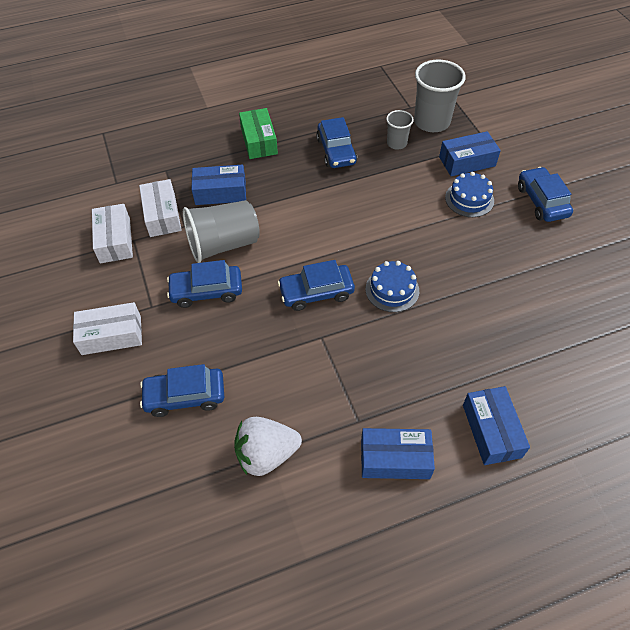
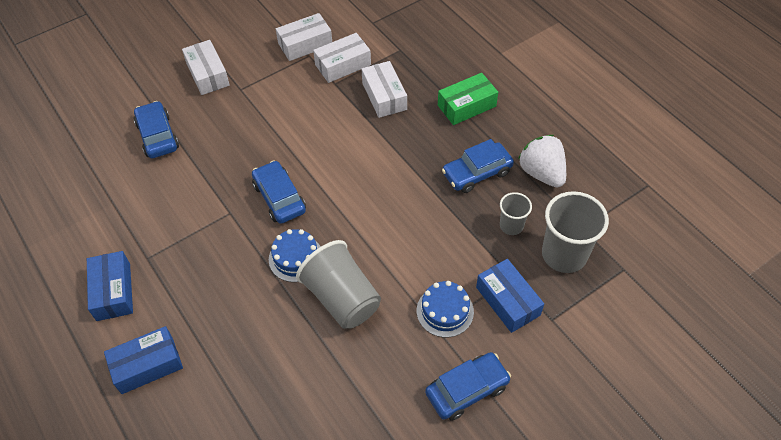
camera: 75 degrees right, 0 degrees up
(206, 291) = (264, 119): blue car -> none
(220, 192) = (384, 96): blue box -> white box
(223, 244) = (320, 116): grey cup -> grey cup (342, 298)
(266, 454) = (111, 201): white strawberry -> white strawberry (541, 173)

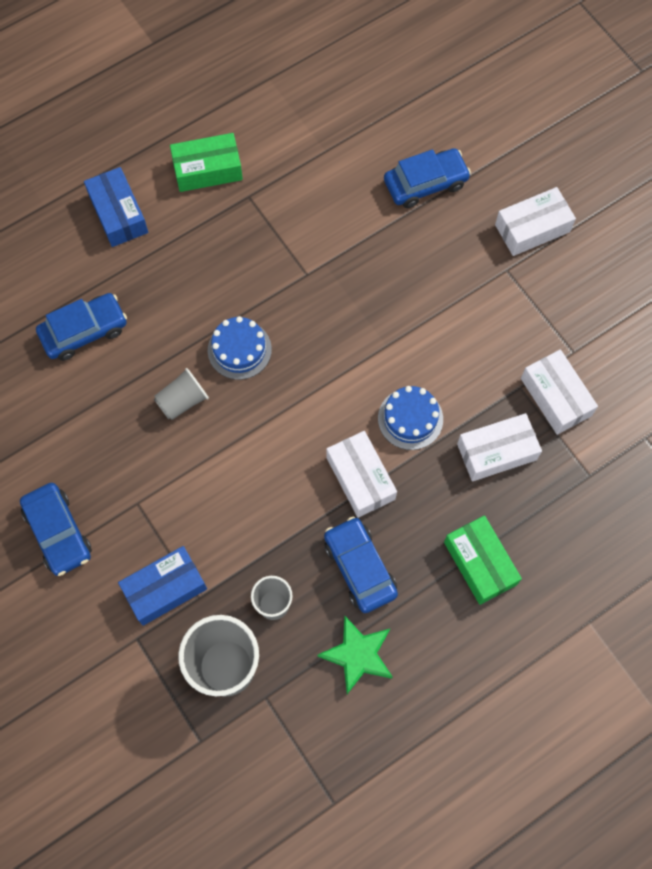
camera: 90 degrees right, 15 degrees up
(113, 291) = (207, 170): blue box -> green box
(279, 198) = (326, 327): blue car -> blue car (84, 331)
(305, 44) = (595, 346): white box -> white box (360, 478)
(342, 298) = (182, 401): grey cup -> grey cup, size x0.54
(445, 311) = (157, 514): blue cake -> blue cake (410, 419)
(541, 173) = (358, 655): white strawberry -> green star

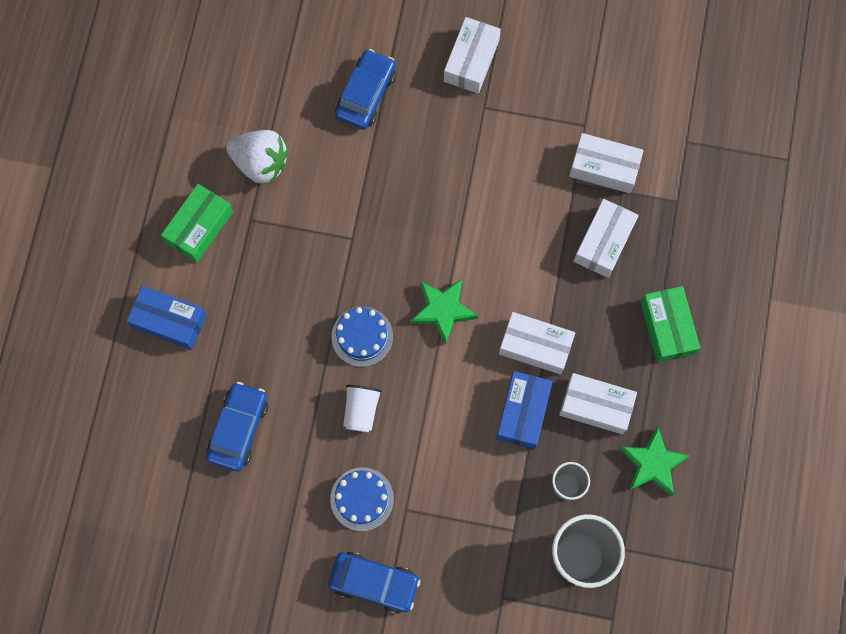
camera: 45 degrees left, 5 degrees up
(165, 588) = (485, 547): blue box -> blue box (523, 412)
(182, 401) = (361, 410): grey cup -> white cup
(298, 164) = (260, 163): none -> white strawberry
(318, 386) = (443, 310): none -> green star
(360, 567) = (596, 406): blue car -> white box
(410, 419) = (526, 273): blue cake -> blue cake (362, 499)
(480, 563) = (667, 327): green box -> green box turned 60 degrees clockwise

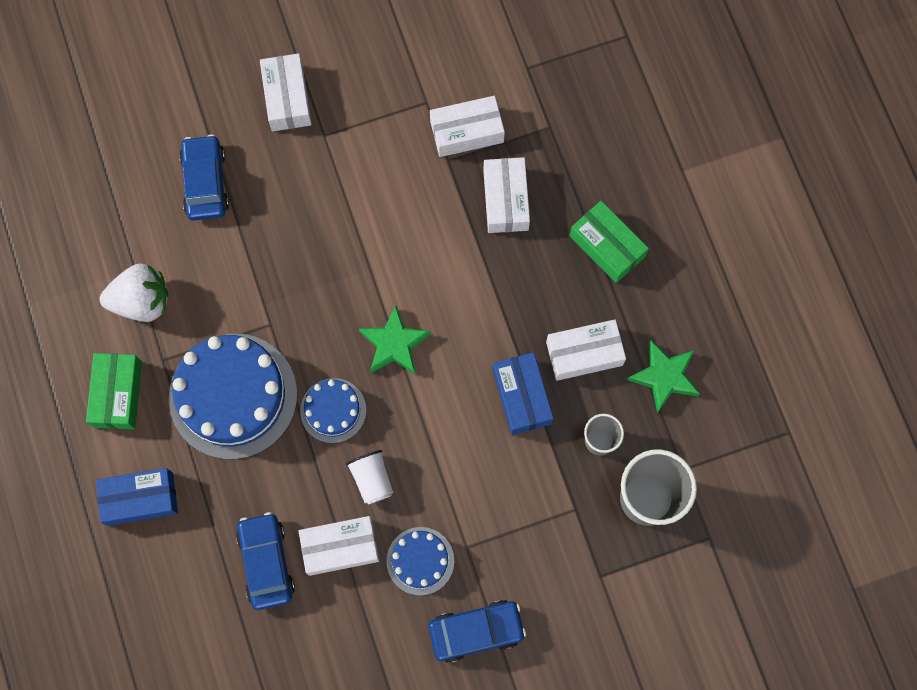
camera: 30 degrees left, 0 degrees up
(289, 279) = (233, 396): none -> blue cake
(535, 346) = (498, 329): white box -> white box (340, 547)

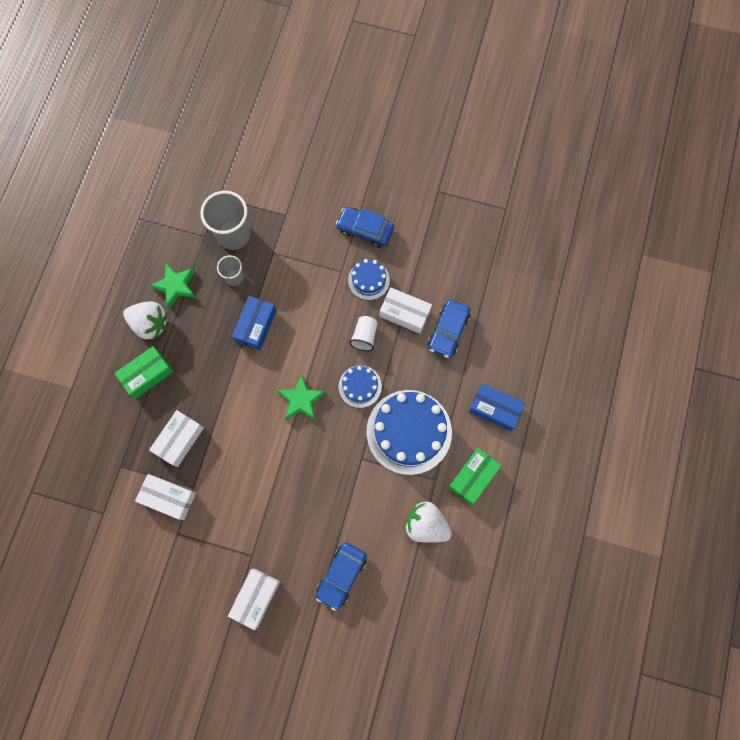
camera: 145 degrees left, 0 degrees up
(584, 353) = (206, 326): white box -> none
(607, 246) = (147, 374): green box -> green box turned 60 degrees clockwise
(655, 308) = (150, 324): none -> white strawberry

